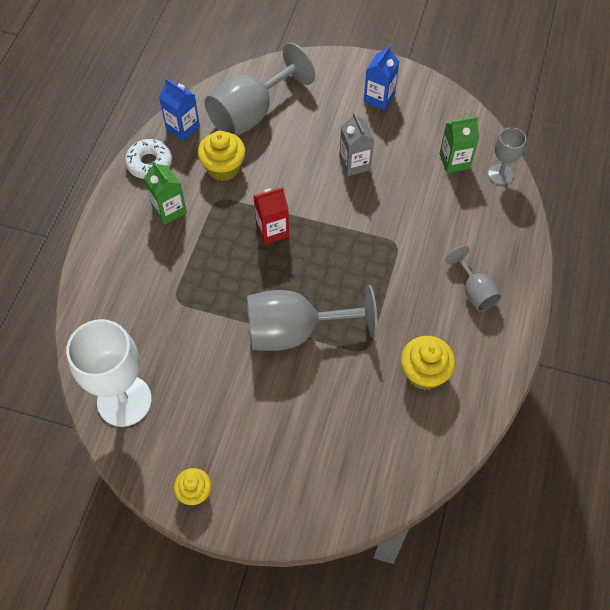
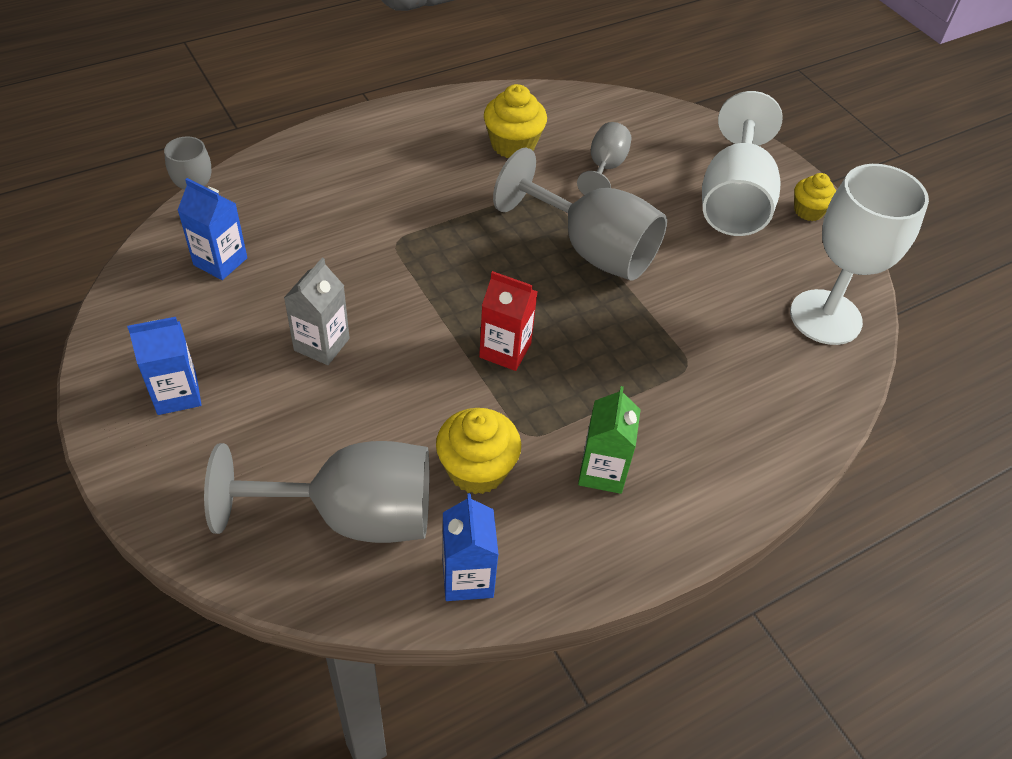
camera: 140 degrees left, 10 degrees down
(149, 163) = (568, 561): white donut -> none
(249, 454) = (733, 201): none -> white goblet
(454, 161) = (220, 261): green carton -> blue carton
(474, 291) = (385, 158): grey goblet -> grey goblet (604, 168)

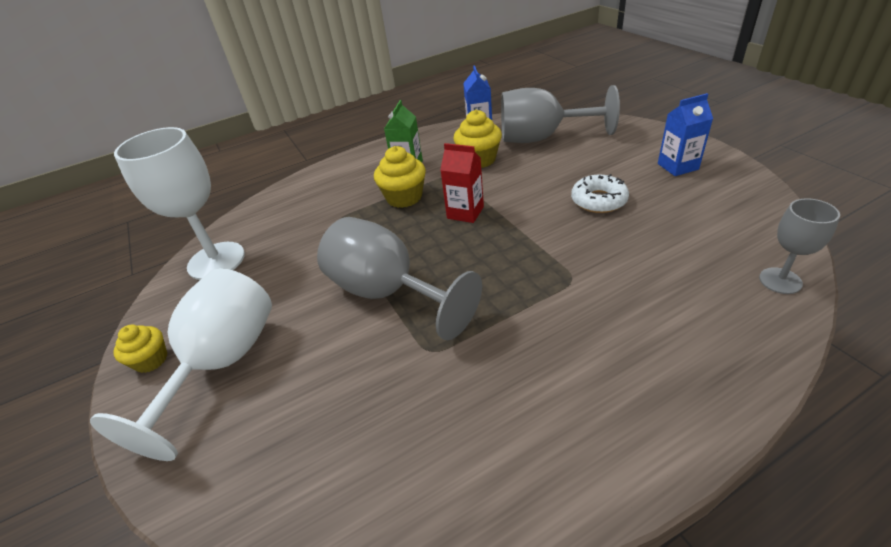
camera: 170 degrees left, 10 degrees down
(220, 261) = (722, 243): blue carton -> none
(321, 344) = (598, 200): grey carton -> white donut
(513, 145) = (464, 421): yellow cupcake -> yellow cupcake (404, 197)
(604, 168) = (352, 394): grey goblet -> none

